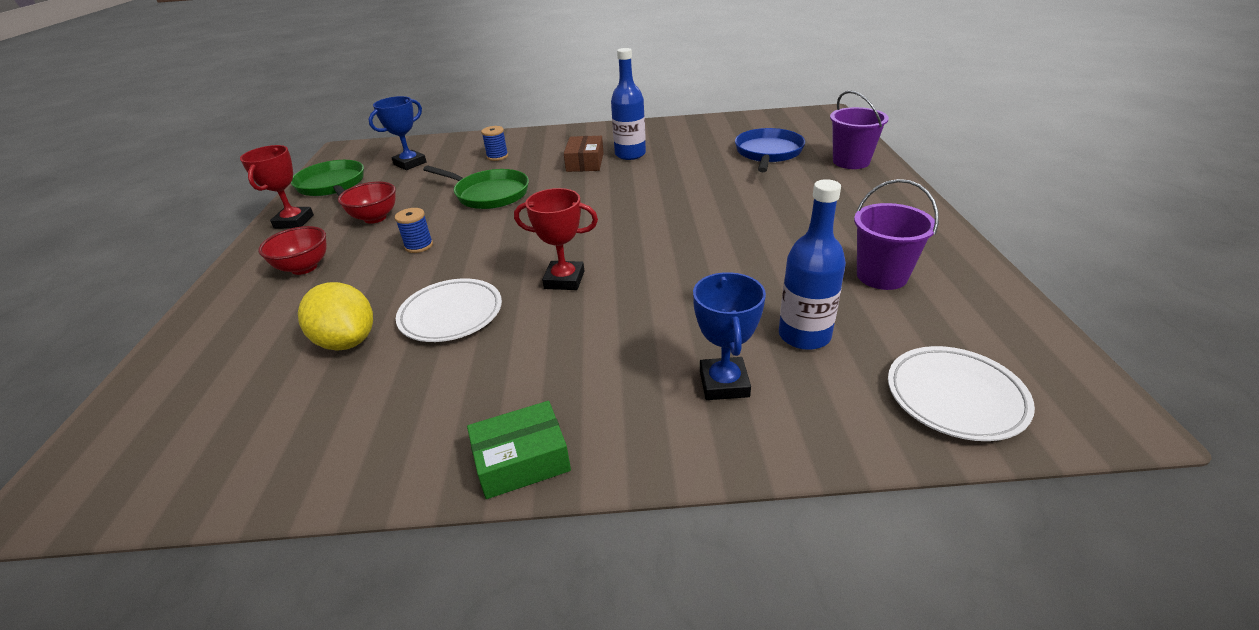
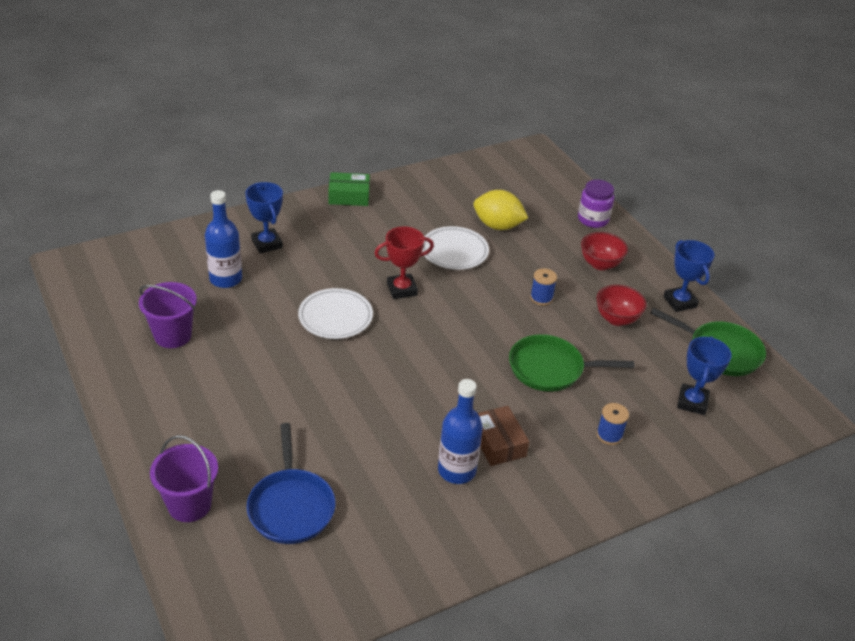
camera: 150 degrees right, 5 degrees up
(214, 324) = (593, 219): none -> purple jar
(294, 222) = (680, 302): red trophy -> blue trophy
(521, 460) = (349, 196): green box -> green box turned 45 degrees clockwise
(955, 397) = (143, 259): white plate -> white plate (335, 317)

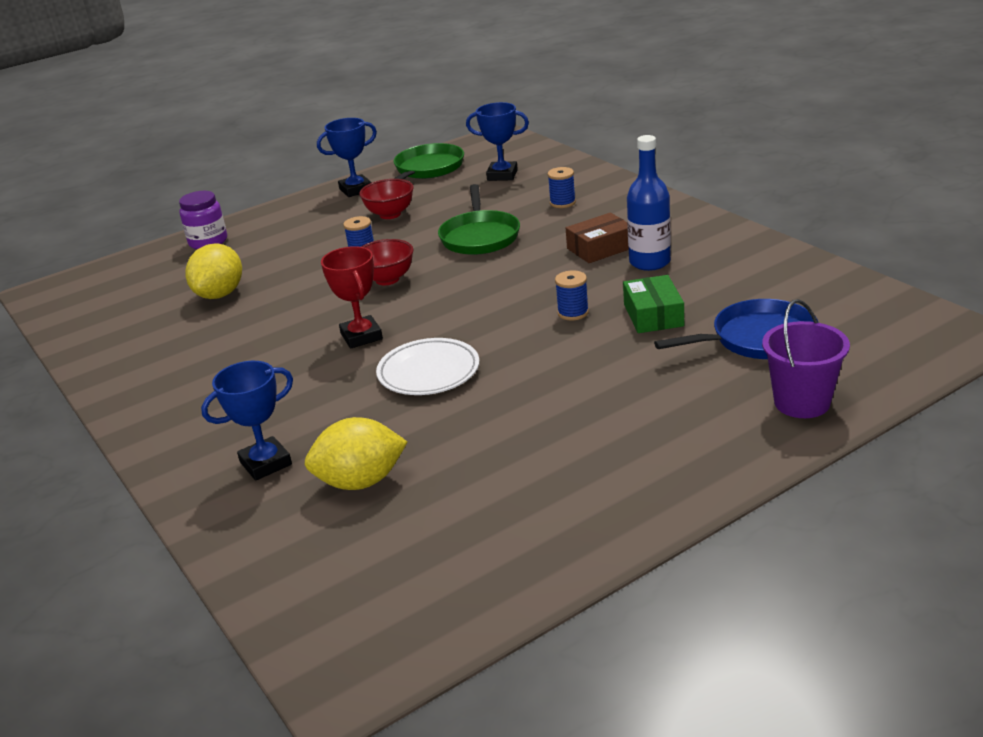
camera: 90 degrees left, 10 degrees down
(173, 335) = (507, 498): purple bucket -> none
(226, 279) = (360, 482): blue bottle -> yellow lemon
(349, 196) = (138, 414): green box -> green box (653, 315)
(386, 404) = (573, 313): none -> blue spool
(454, 251) = (277, 314): white plate -> none
(600, 264) = (296, 230): red bowl -> red bowl (387, 279)

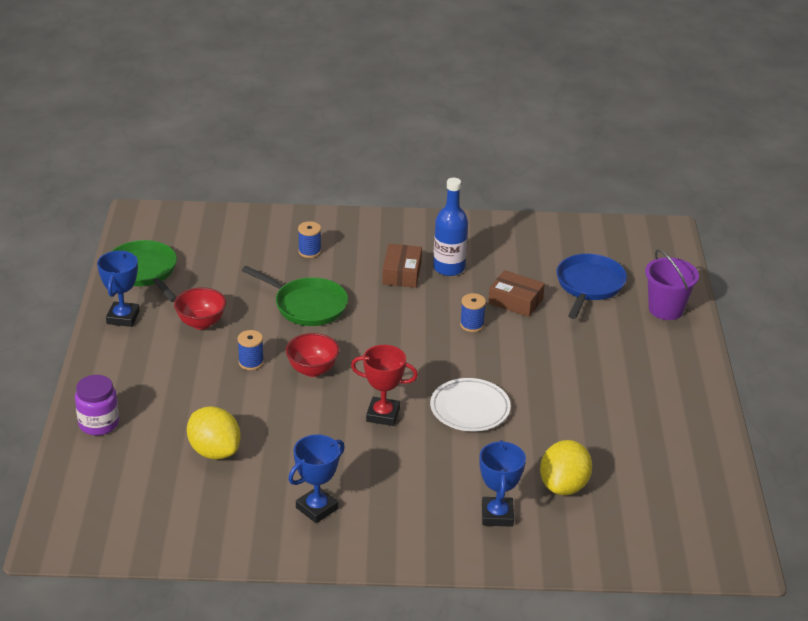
camera: 60 degrees left, 5 degrees up
(502, 175) = (217, 249): blue trophy -> blue trophy (317, 508)
(653, 315) = (515, 301): green box -> brown box

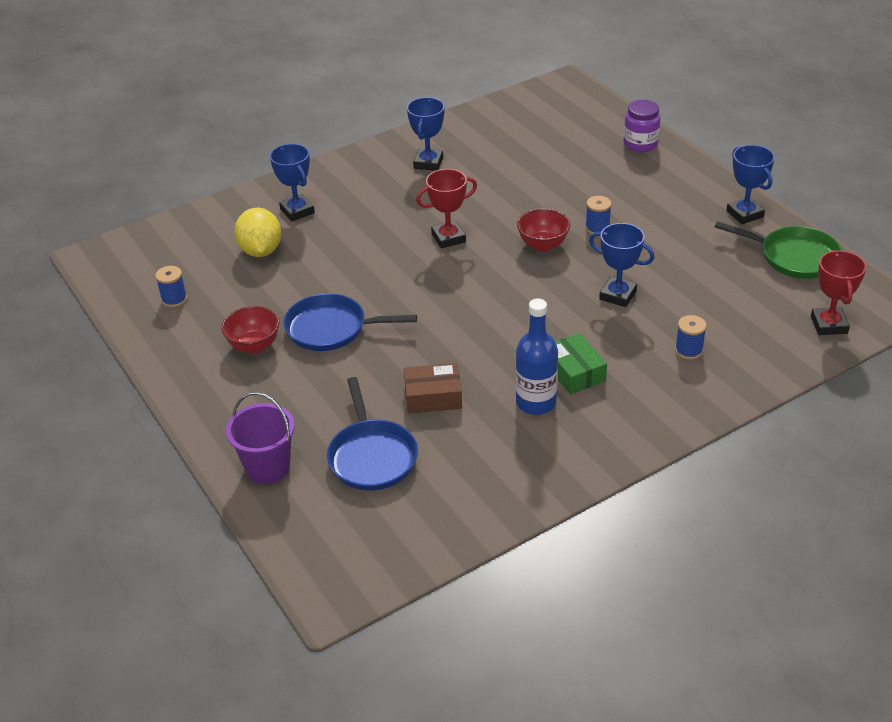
camera: 150 degrees right, 5 degrees up
(197, 225) = (829, 325): none -> red trophy
(201, 323) = (680, 239): red bowl -> red bowl (254, 346)
(214, 451) = (539, 163): yellow lemon -> none
(307, 305) = (618, 295): green pan -> blue trophy
(402, 273) = (574, 372): brown box -> green box
(470, 409) = (383, 273): white plate -> none
(472, 325) = (452, 349): blue spool -> blue spool (174, 299)
(552, 382) = (331, 328): none -> blue pan

